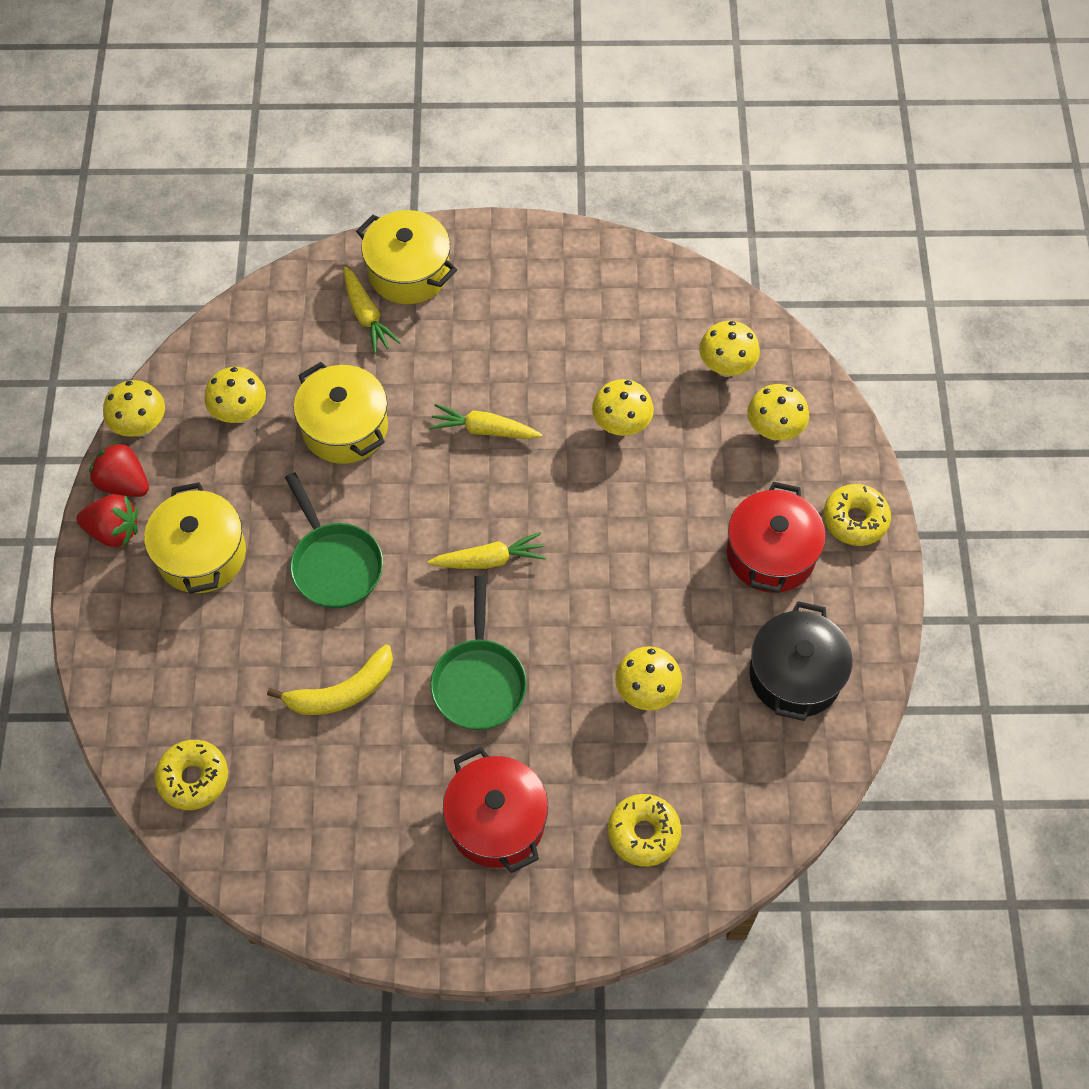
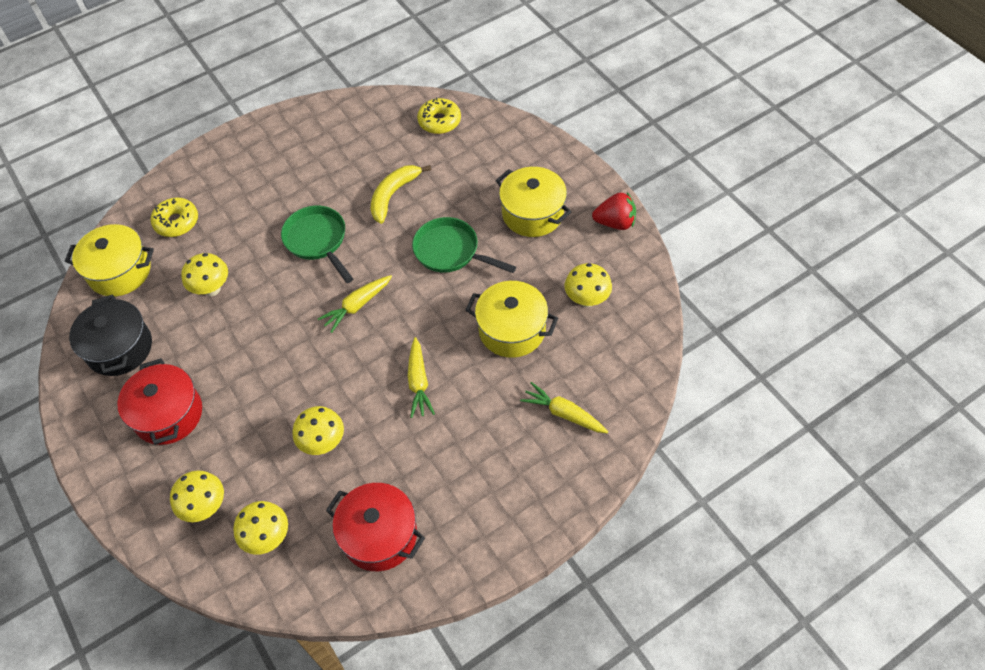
camera: 150 degrees right, 5 degrees down
(114, 531) = (594, 197): red strawberry -> none
(141, 426) = (639, 257): yellow mushroom -> none
(409, 272) = (562, 466): yellow pot -> yellow pot (120, 271)
(483, 430) = (419, 383): yellow carrot -> yellow carrot turned 105 degrees clockwise
(496, 821) = (263, 186): red pot -> red pot (379, 535)
(855, 520) = (115, 473): yellow donut -> none

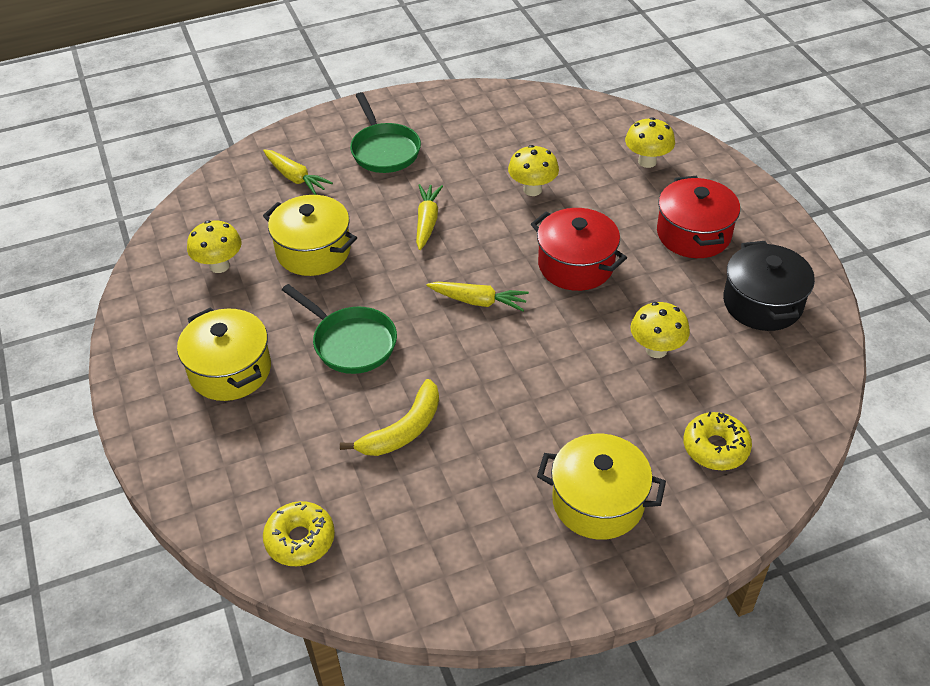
camera: 170 degrees left, 10 degrees down
(120, 271) = (784, 392): yellow pot -> yellow pot (598, 502)
(268, 537) = (589, 136): yellow mushroom -> none
(317, 241) = (517, 385): green pan -> green pan (384, 150)
(357, 306) = (479, 301): yellow carrot -> yellow carrot turned 45 degrees clockwise
(379, 535) = (490, 124): red pot -> red pot (576, 265)
(615, 222) = (137, 341): red strawberry -> none

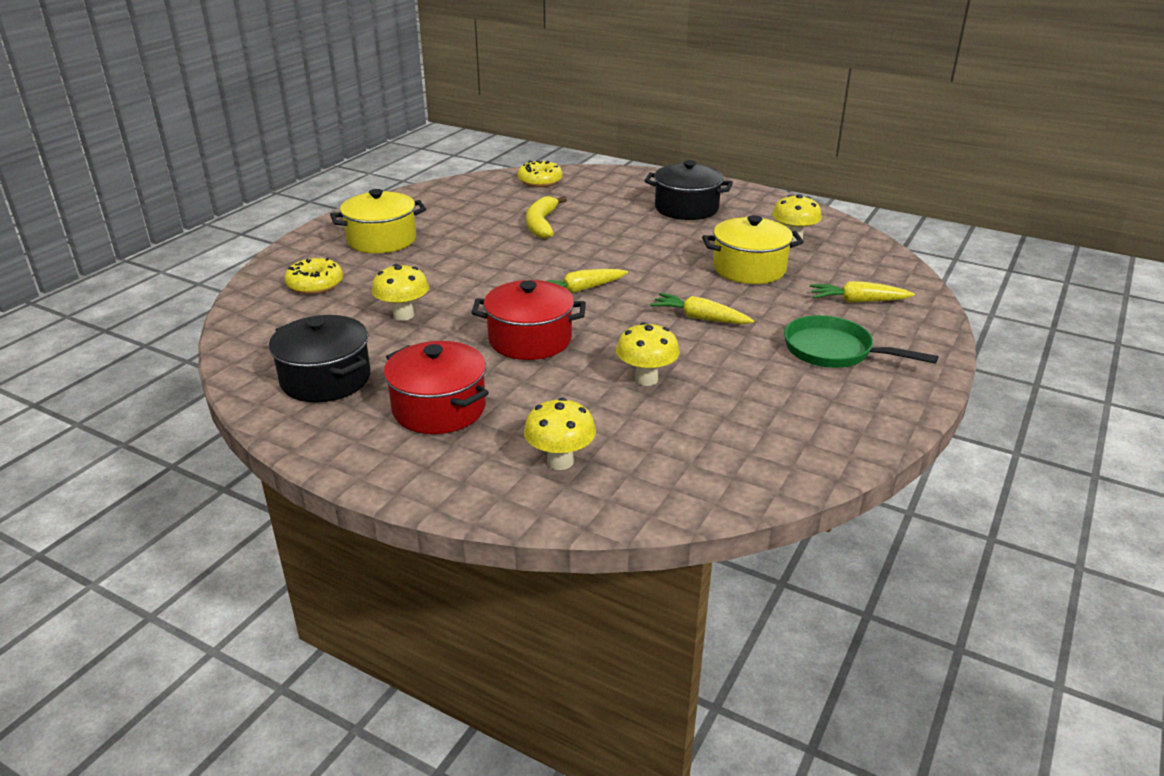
camera: 140 degrees right, 15 degrees down
(230, 370) = (686, 208): yellow pot -> black pot
(351, 342) = (636, 241): green pan -> none
(427, 221) = (699, 318): yellow carrot -> yellow carrot turned 150 degrees clockwise

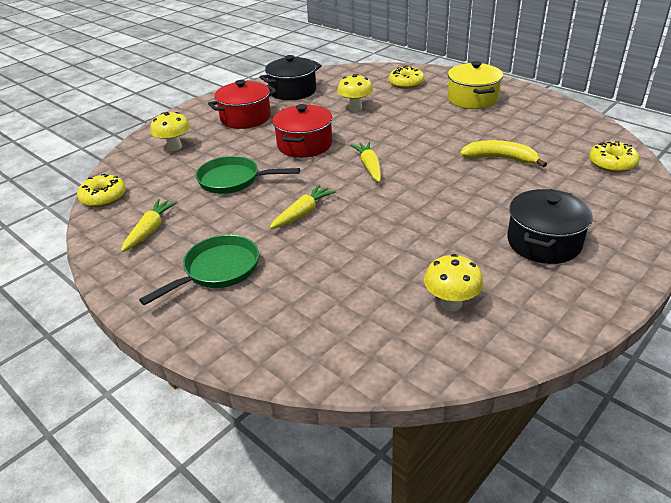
camera: 105 degrees right, 5 degrees up
(646, 379) = (233, 180): yellow mushroom -> green pan
(744, 490) = (103, 197): none -> yellow donut
(749, 269) = (384, 256): yellow pot -> none
(857, 301) = (293, 311): yellow carrot -> yellow carrot (150, 230)

